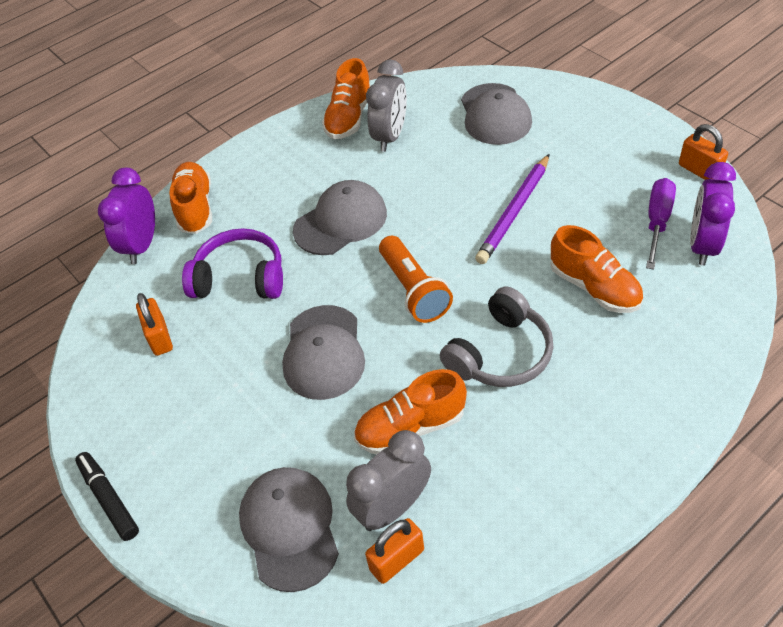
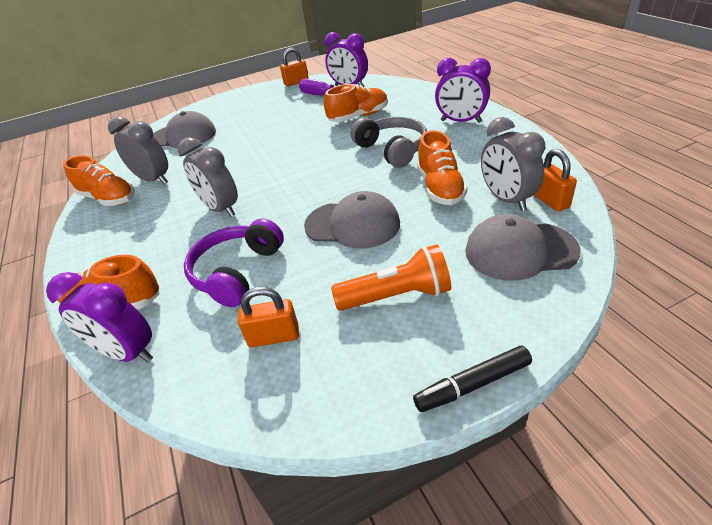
camera: 75 degrees left, 10 degrees down
(340, 221) = (220, 209): grey cap -> grey clock
(413, 290) = (317, 179): orange flashlight -> orange flashlight (396, 296)
(514, 212) = (277, 136): purple pencil -> none
(608, 426) = (461, 121): none -> purple clock

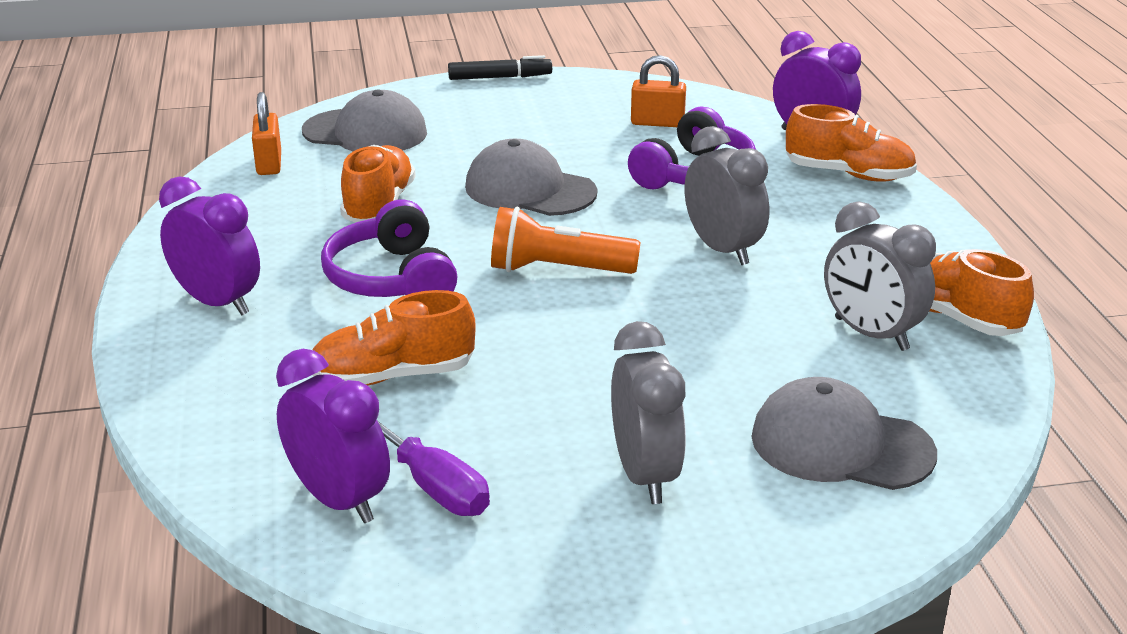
camera: 170 degrees left, 10 degrees down
(296, 82) = (479, 590): orange padlock -> none
(392, 150) = (392, 278): grey headphones -> purple headphones
(396, 296) = (521, 126): orange flashlight -> orange flashlight (557, 270)
(506, 199) = (315, 175): grey clock -> grey clock (645, 475)

